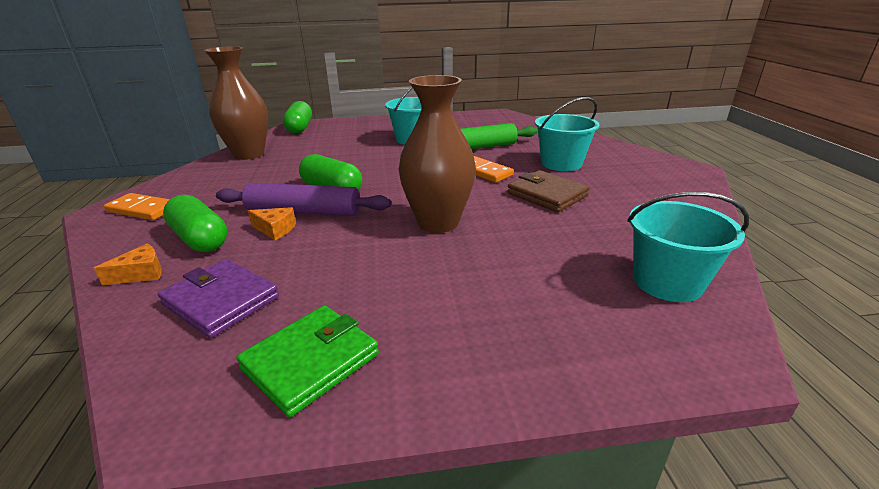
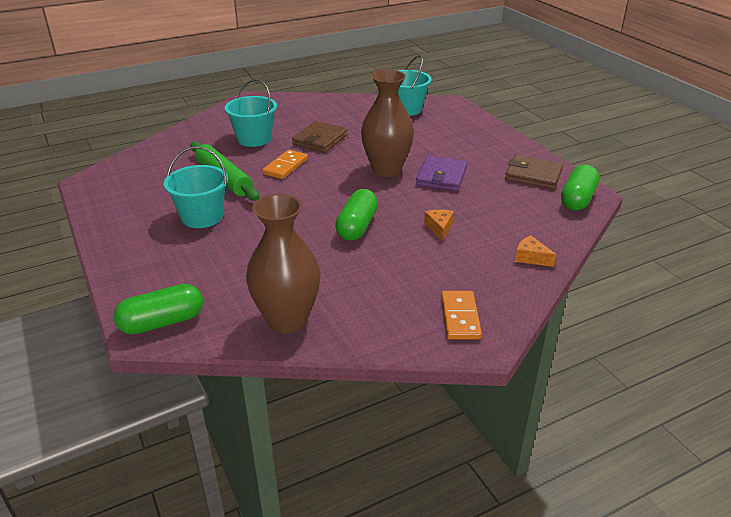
camera: 110 degrees left, 5 degrees up
(200, 239) = (476, 255): green capsule -> green capsule (577, 199)
(221, 301) = (523, 215): purple wallet -> purple wallet (441, 177)
(304, 211) = (404, 226): purple rolling pin -> none
(310, 361) = (533, 175): green wallet -> brown wallet

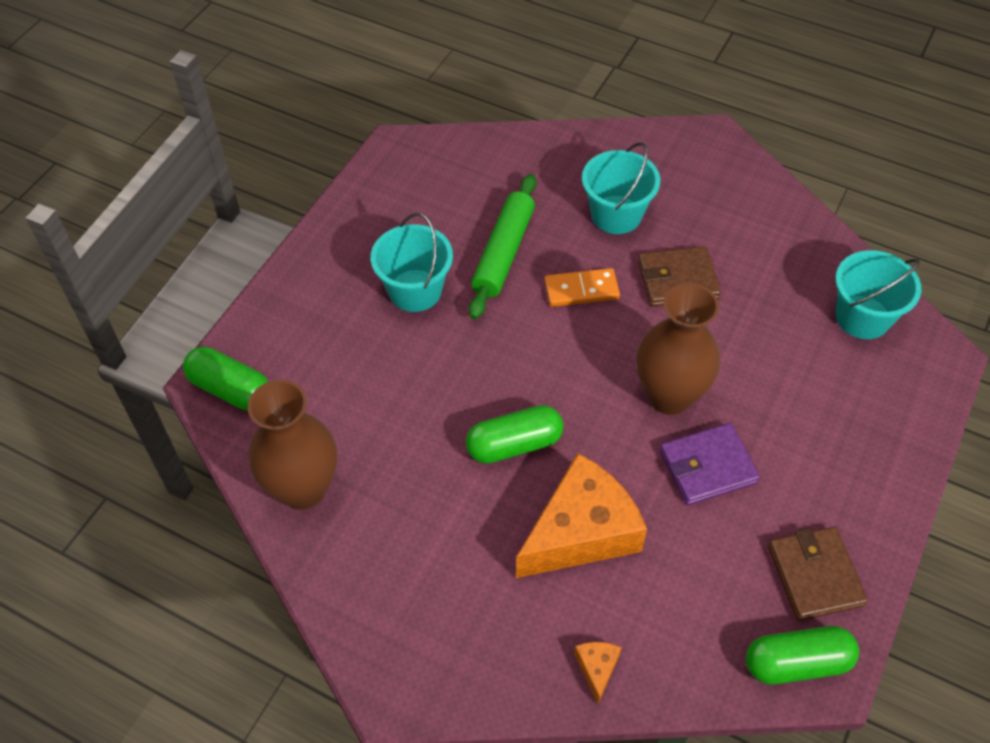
camera: 55 degrees right, 20 degrees up
(439, 228) = (581, 532): orange cheese -> orange cheese, size x2.45
(460, 317) = (420, 649): orange domino -> none

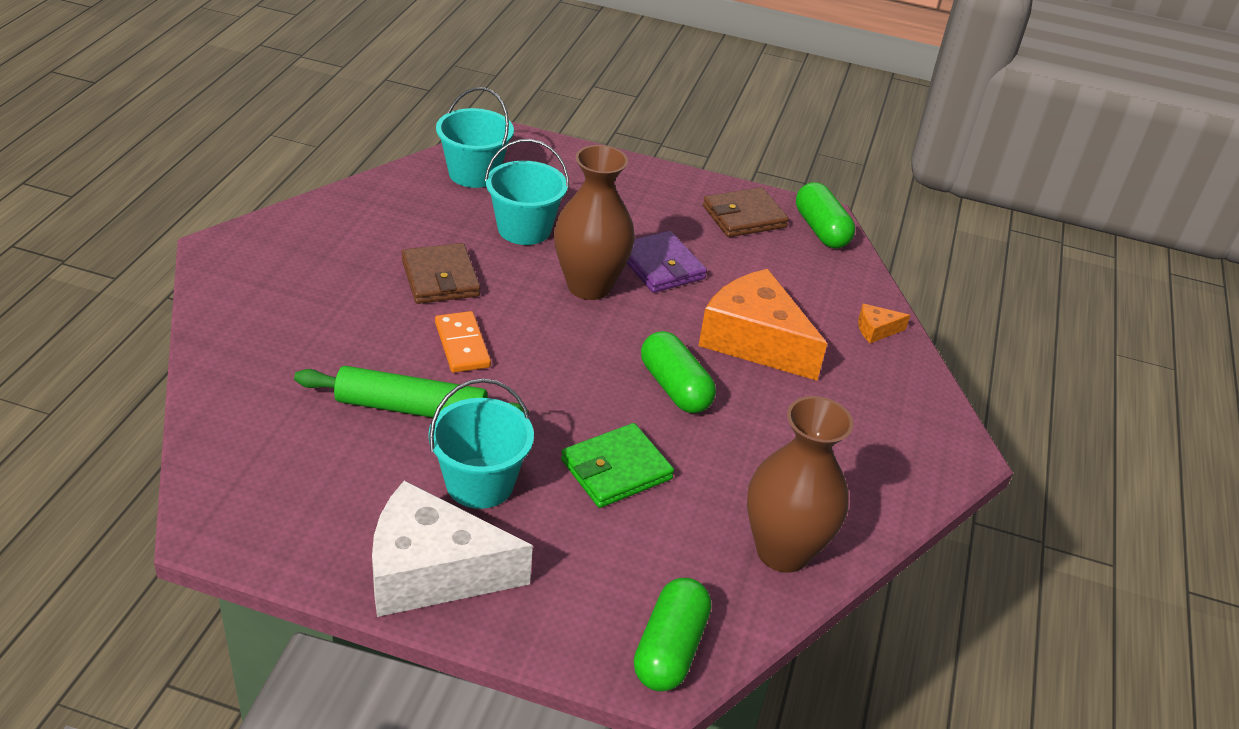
camera: 105 degrees left, 15 degrees down
(334, 258) = (432, 571): none -> white cheese
(415, 382) = (616, 470): none -> green wallet
(616, 215) = (346, 320): turquoise bucket -> turquoise bucket (524, 229)

